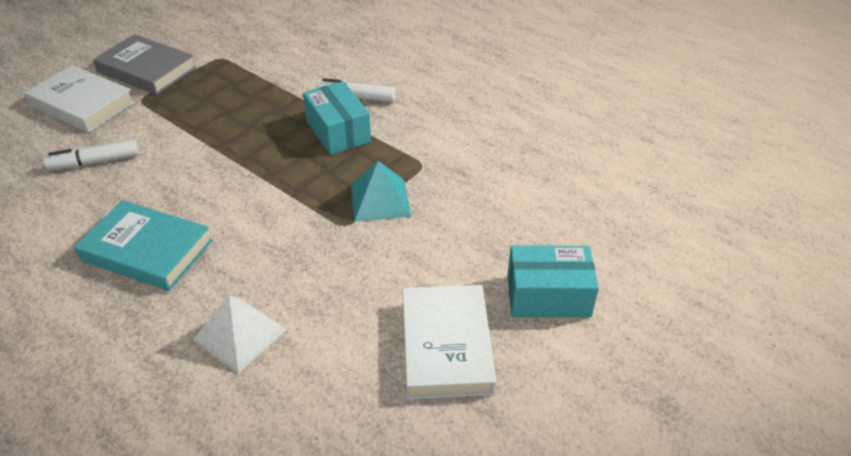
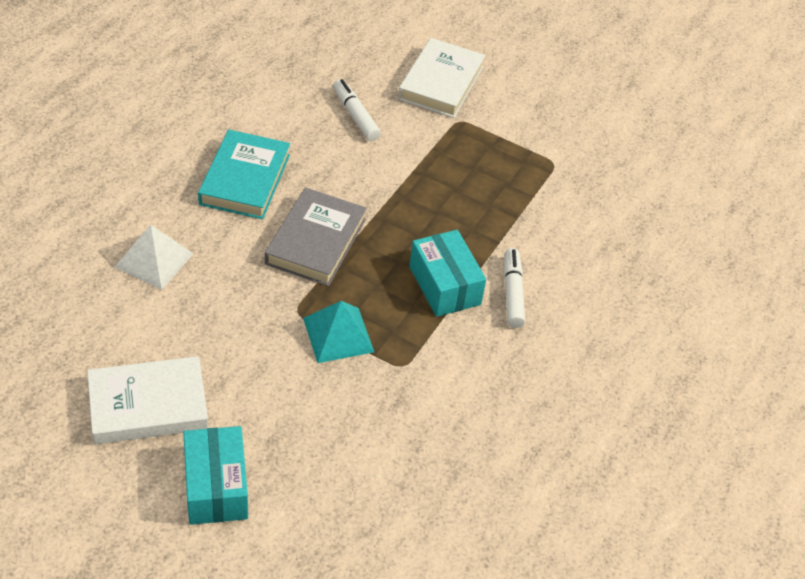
camera: 75 degrees right, 5 degrees up
(146, 70) = (512, 112): grey book -> grey book (316, 241)
(338, 131) = (444, 285): turquoise box -> turquoise box turned 75 degrees counterclockwise

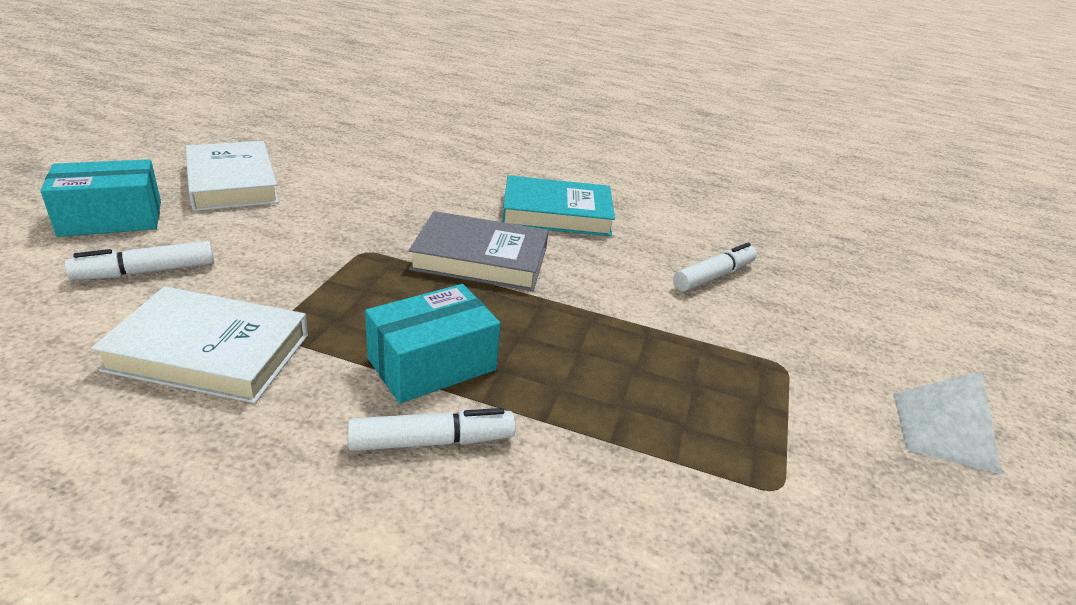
camera: 80 degrees right, 15 degrees down
(154, 260) = (422, 176): white pyramid -> white pyramid (944, 431)
(314, 447) = (146, 272): none -> white marker
(338, 335) = (328, 280): turquoise pyramid -> none
(441, 83) = (846, 344): white book -> white book (209, 352)

